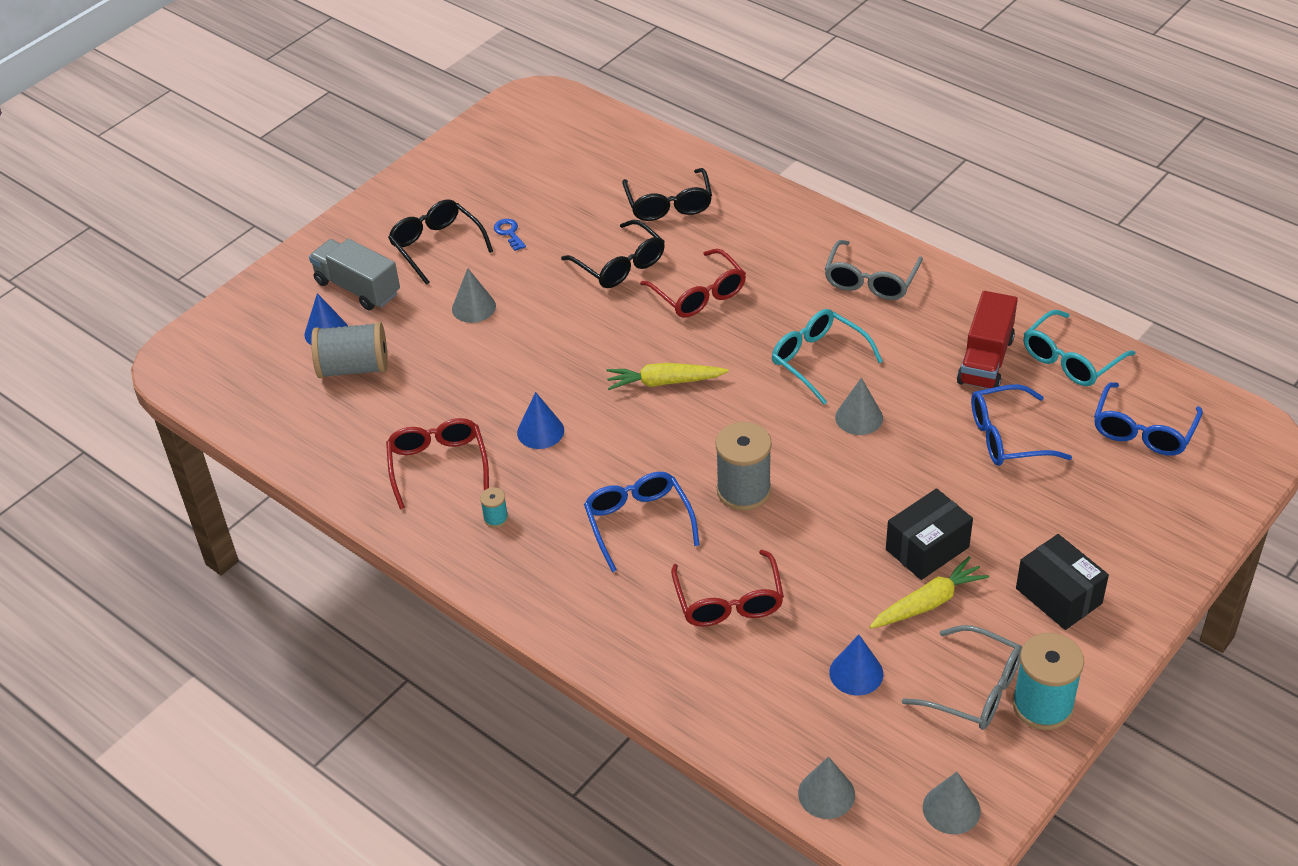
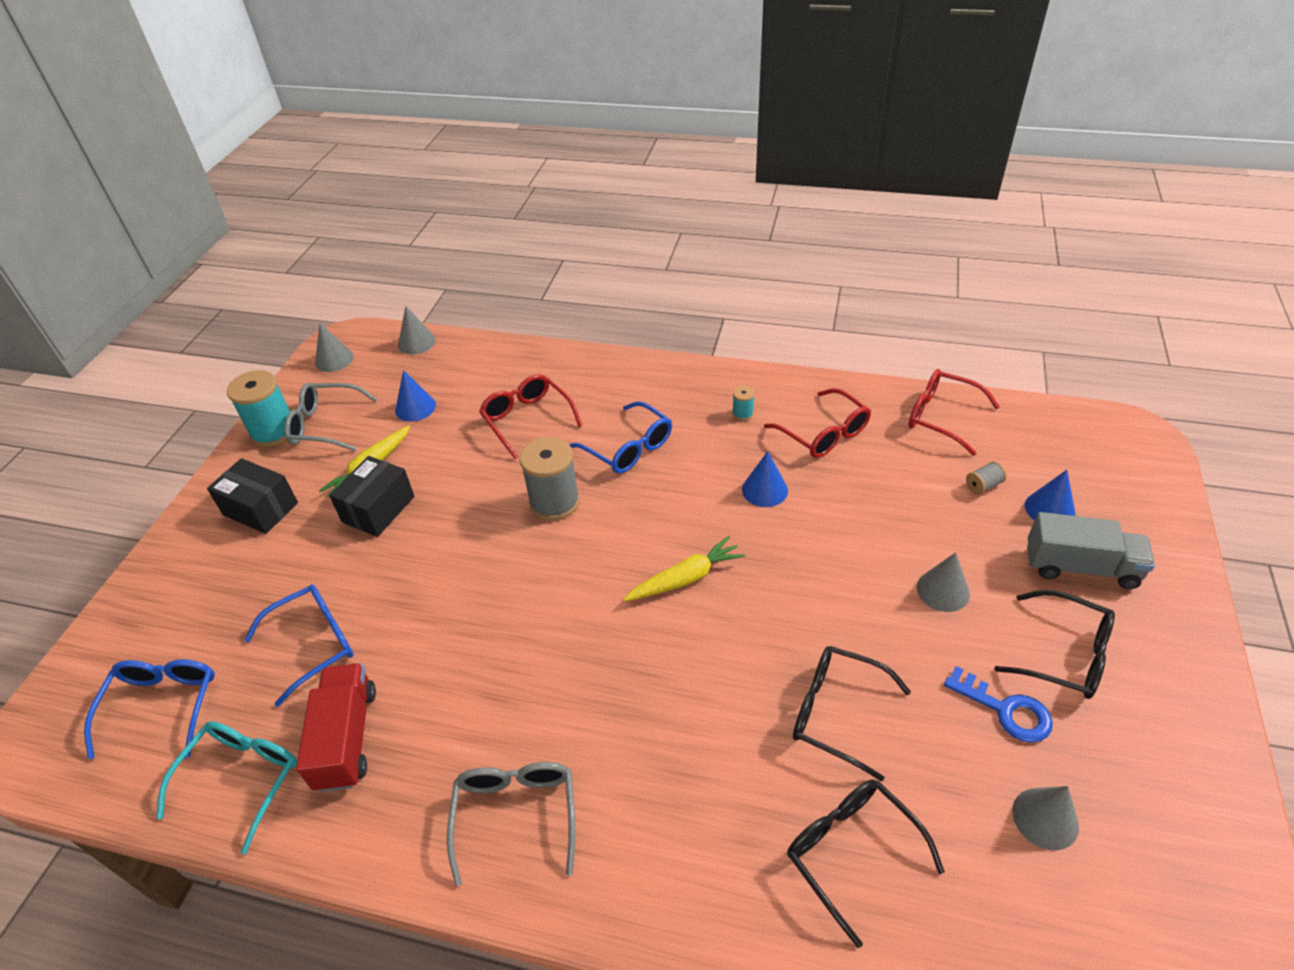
camera: 155 degrees right, 0 degrees up
(354, 368) = (983, 485): grey spool -> grey spool, size x0.45
(509, 233) = (1005, 710): blue key -> blue key, size x1.57
(699, 294) = (716, 705): red glasses -> red glasses (941, 417)
(818, 360) = (540, 665): turquoise glasses -> none
(859, 417) = (473, 611): grey cone -> grey cone (1045, 818)

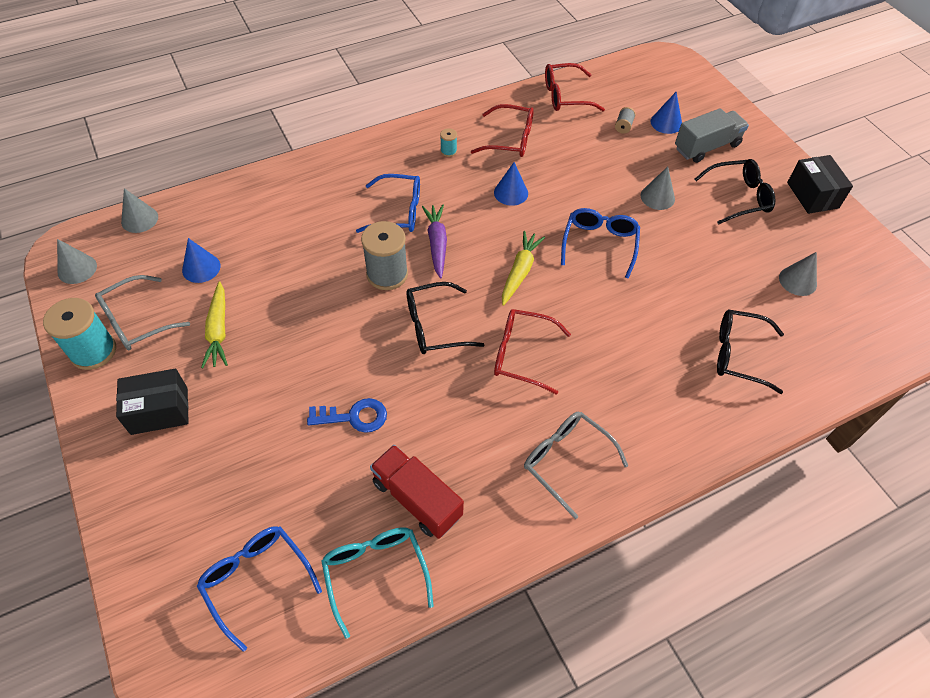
camera: 45 degrees left, 10 degrees up
(314, 644) = (323, 465): blue glasses -> blue glasses (599, 244)
(378, 509) = (261, 353): black box -> black box (812, 195)
(527, 419) = (303, 230): red glasses -> red glasses (521, 355)
(632, 500) = (437, 244): none -> purple carrot
(836, 713) = (669, 293): black glasses -> black glasses (434, 326)
(1005, 710) = (739, 241): blue key -> blue key (354, 417)

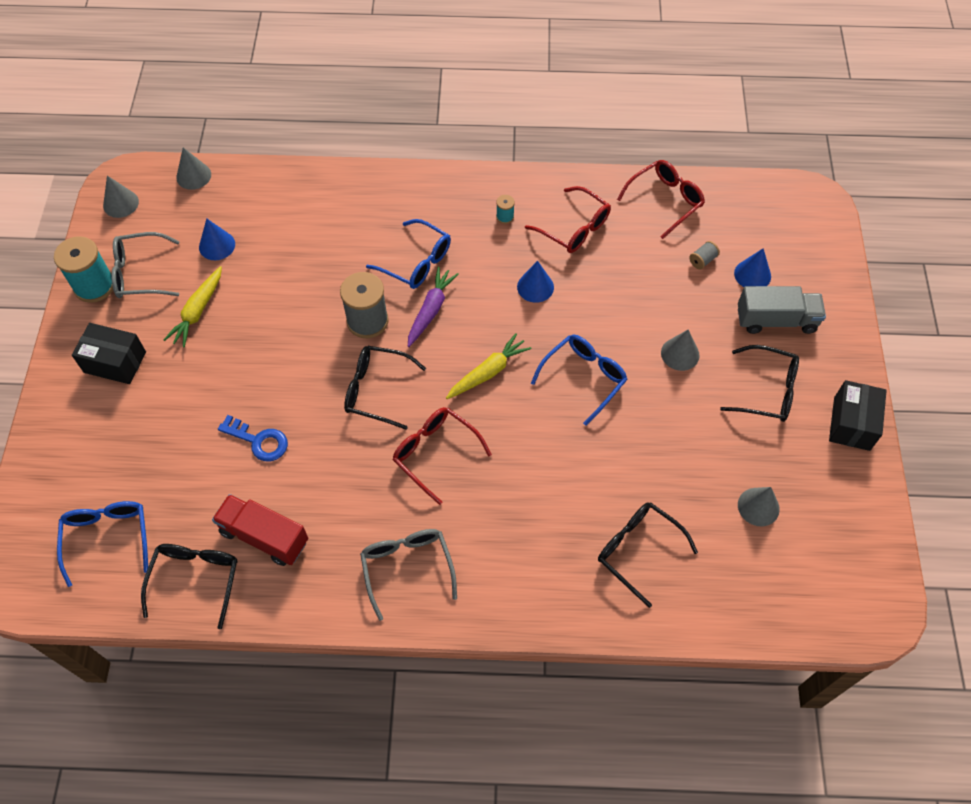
camera: 30 degrees right, 5 degrees up
(375, 573) = (196, 579): turquoise glasses -> black glasses
(417, 499) = (264, 536): red truck -> red truck turned 45 degrees counterclockwise
(565, 96) = (665, 201): red glasses -> red glasses turned 120 degrees clockwise

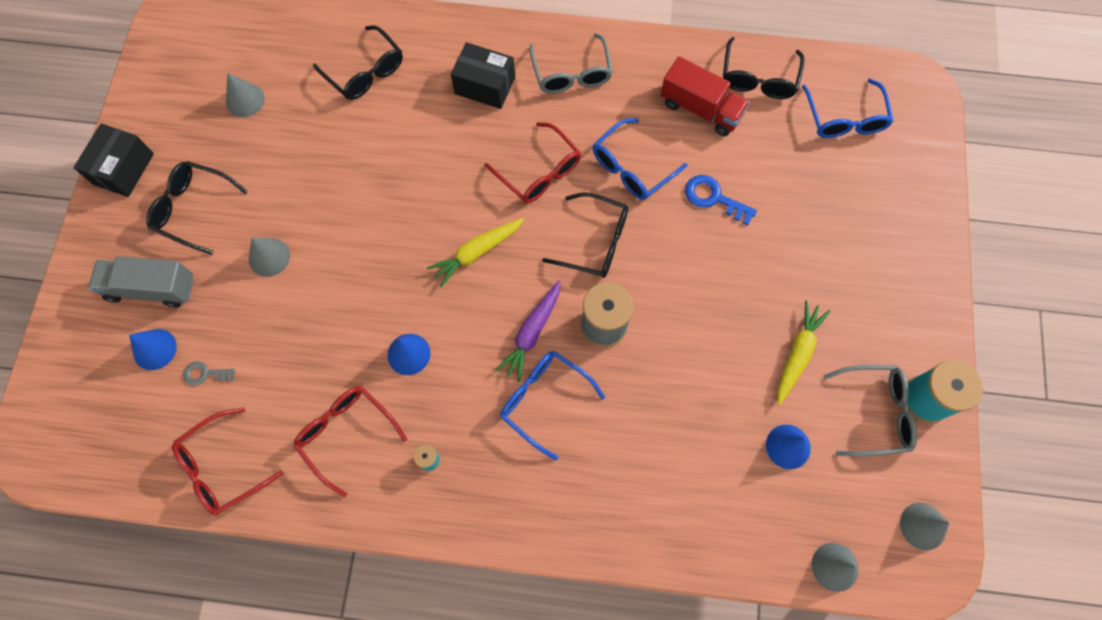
camera: 175 degrees left, 10 degrees up
(115, 362) = (878, 297): black box -> black box (485, 86)
(584, 378) = (377, 238): blue glasses -> blue glasses (631, 168)
(702, 260) = (205, 374): grey spool -> grey key

